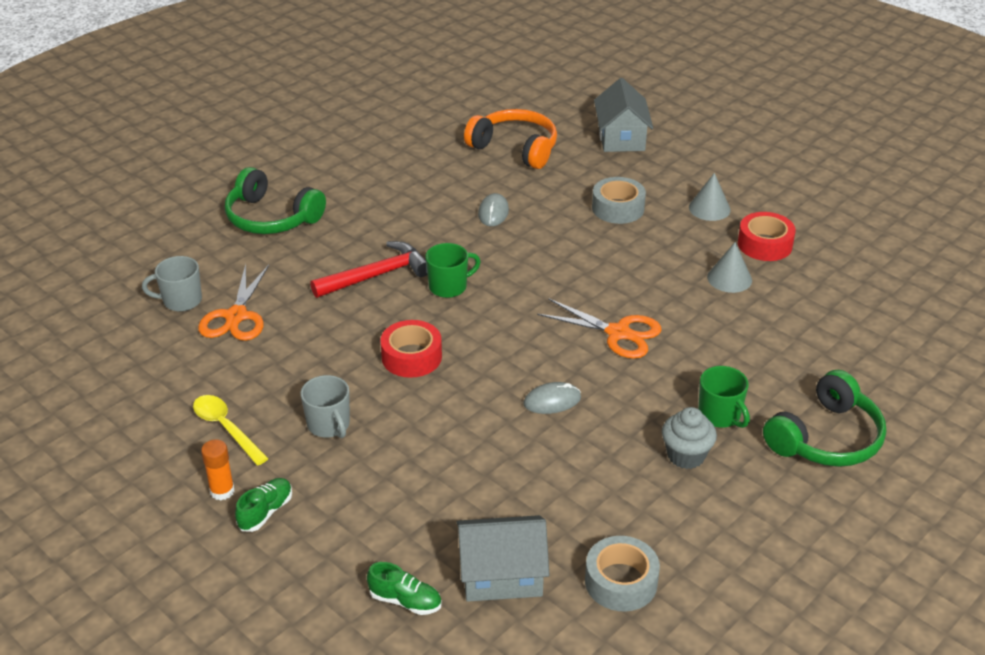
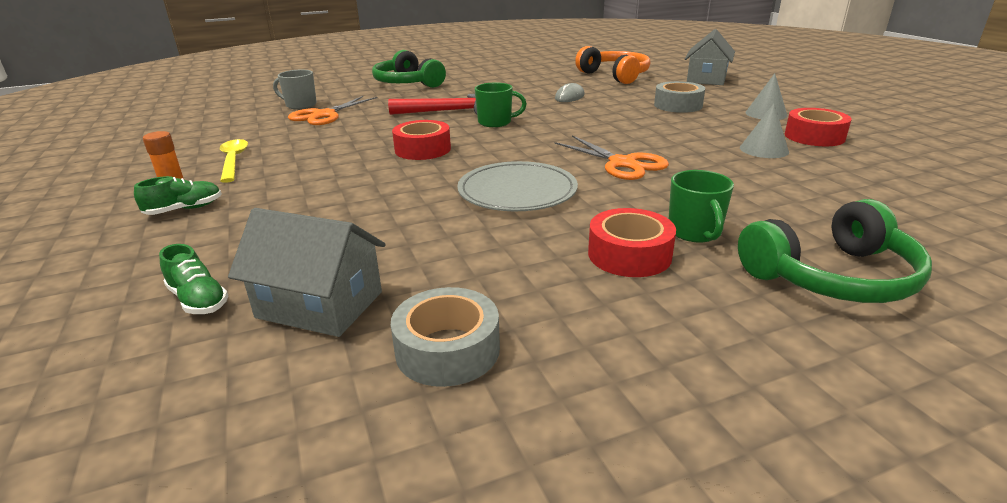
camera: 25 degrees right, 10 degrees down
(329, 425) = (309, 172): grey mug -> none
(552, 401) = (517, 191): grey mouse -> grey plate
(686, 455) = (629, 255): grey cupcake -> red tape

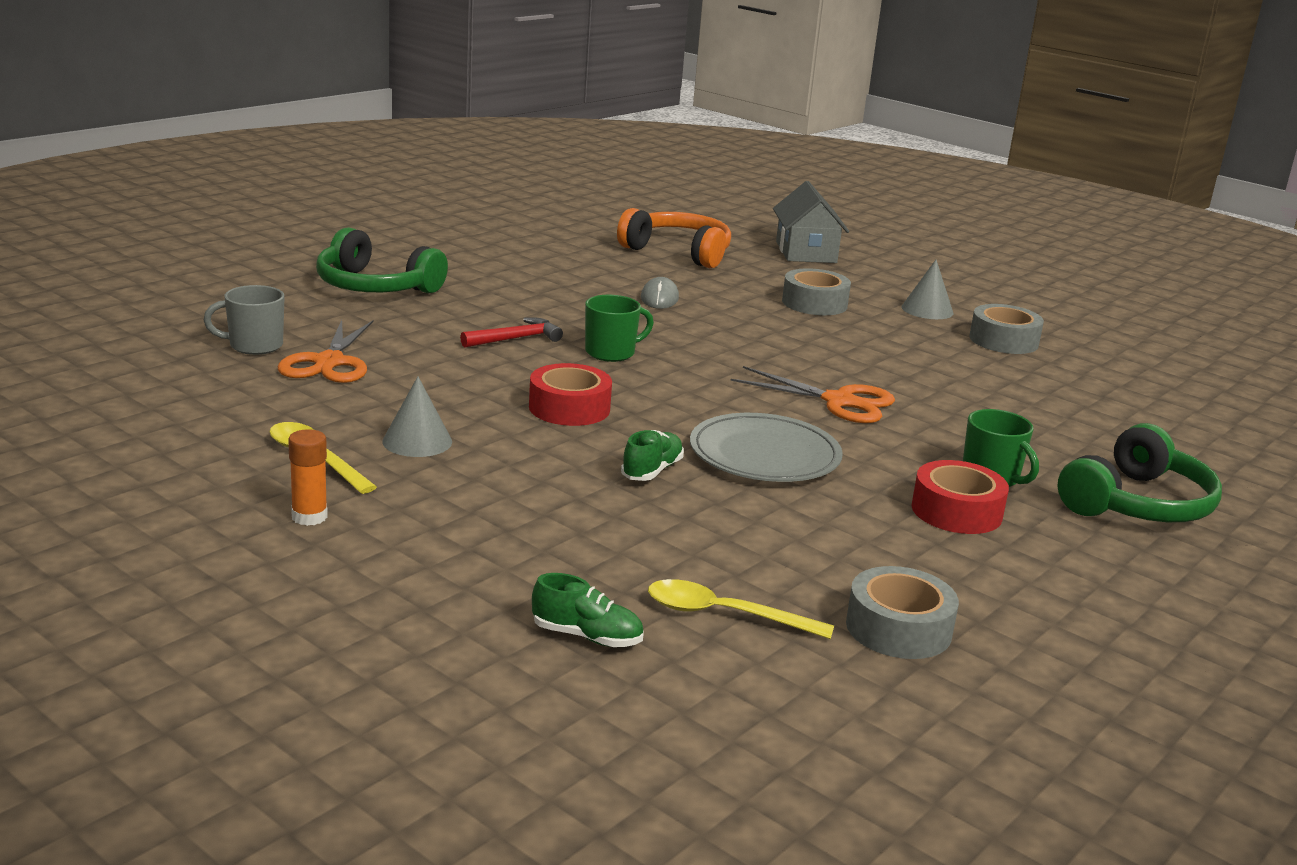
camera: 30 degrees left, 5 degrees down
(184, 209) = (373, 539): green shoe -> green shoe (652, 471)
(320, 304) = (725, 615): grey house -> yellow spoon
(447, 111) = (515, 339): red hammer -> red hammer, size x0.65
(764, 149) = (968, 365): grey cone -> grey cone (417, 441)
(814, 136) = (1003, 340): red tape -> grey tape

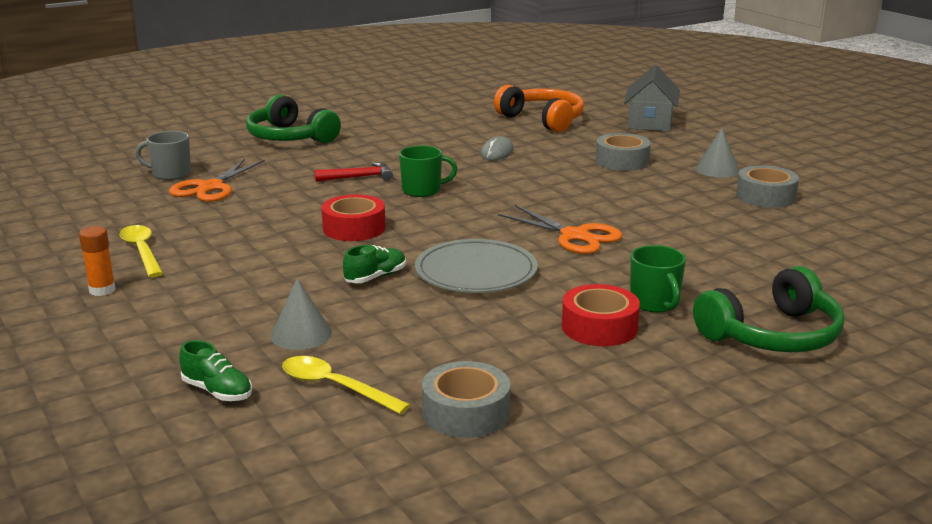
camera: 20 degrees right, 0 degrees up
(417, 441) = (222, 244): grey cone -> grey cone (301, 334)

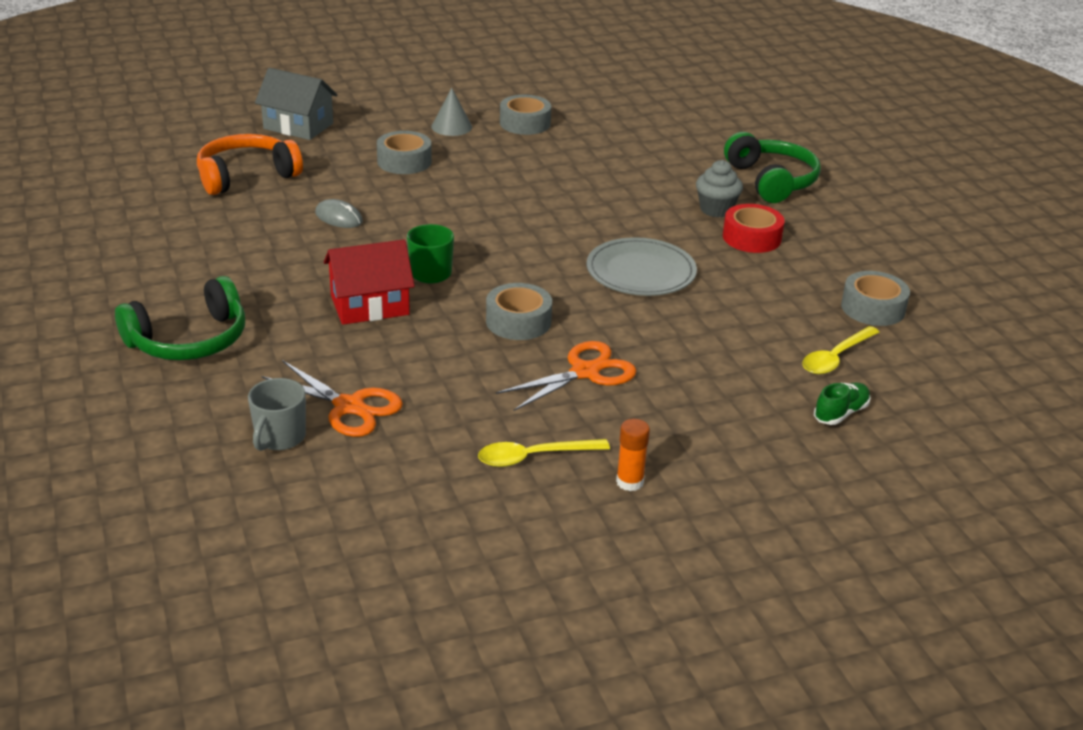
camera: 80 degrees left, 10 degrees up
(301, 334) = (745, 367): grey cone -> none
(354, 228) = (518, 321): red tape -> grey tape
(358, 177) = (370, 305): red hammer -> red house
(375, 277) = (639, 321): green shoe -> none
(575, 236) = (579, 216): orange scissors -> orange scissors (585, 372)
(655, 303) = (716, 209): green mug -> grey cupcake

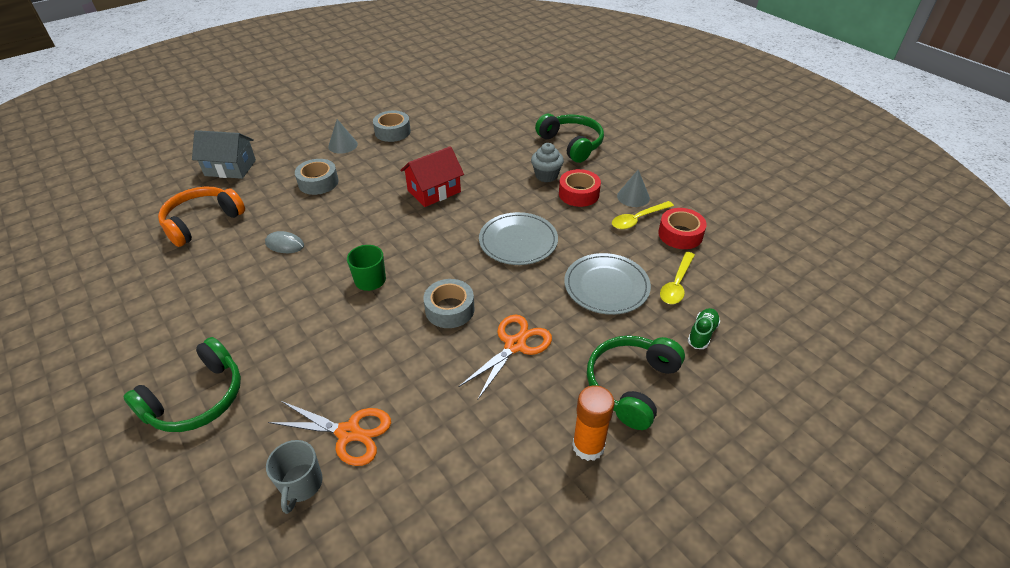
camera: 15 degrees left, 10 degrees up
(370, 305) = (334, 323): red house -> red house (434, 191)
(534, 457) = (509, 442): yellow spoon -> yellow spoon (638, 219)
(629, 482) = (588, 446): orange glue stick -> orange glue stick, size x1.50
(716, 441) = (631, 385): none -> green headphones
(736, 340) = (606, 286): none -> grey plate
(828, 255) = (633, 197): none -> grey cone
(873, 308) = (680, 234): grey tape -> red tape

